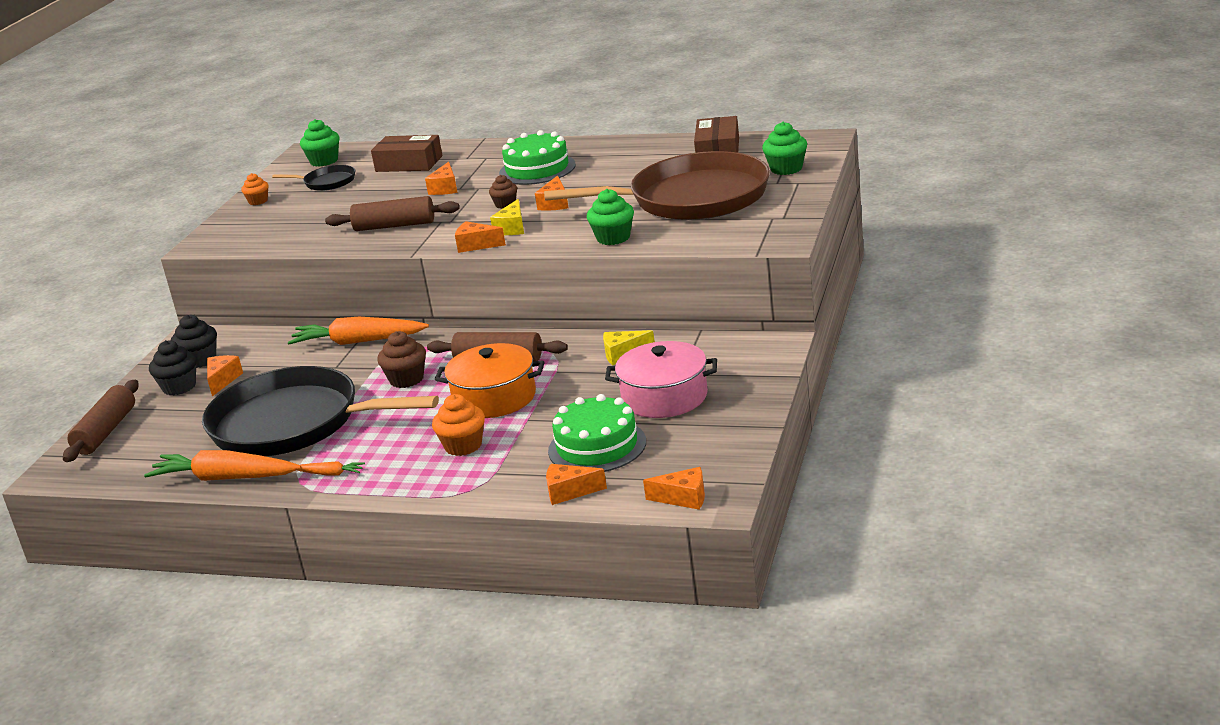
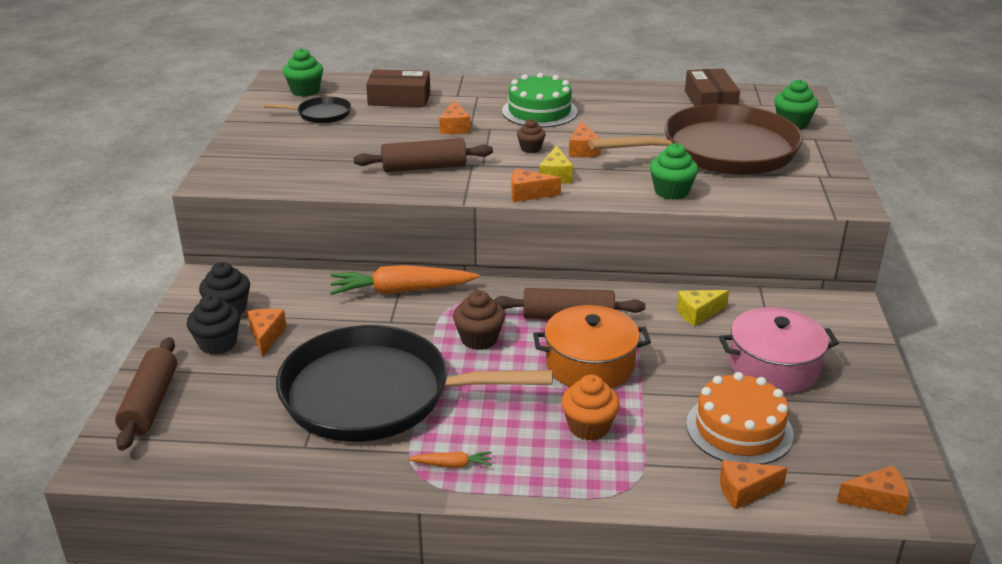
camera: 15 degrees left, 5 degrees up
(225, 478) = (326, 470): orange carrot -> none
(258, 201) = (254, 132): orange cupcake -> none
(597, 446) = (739, 429): green cake -> orange cake

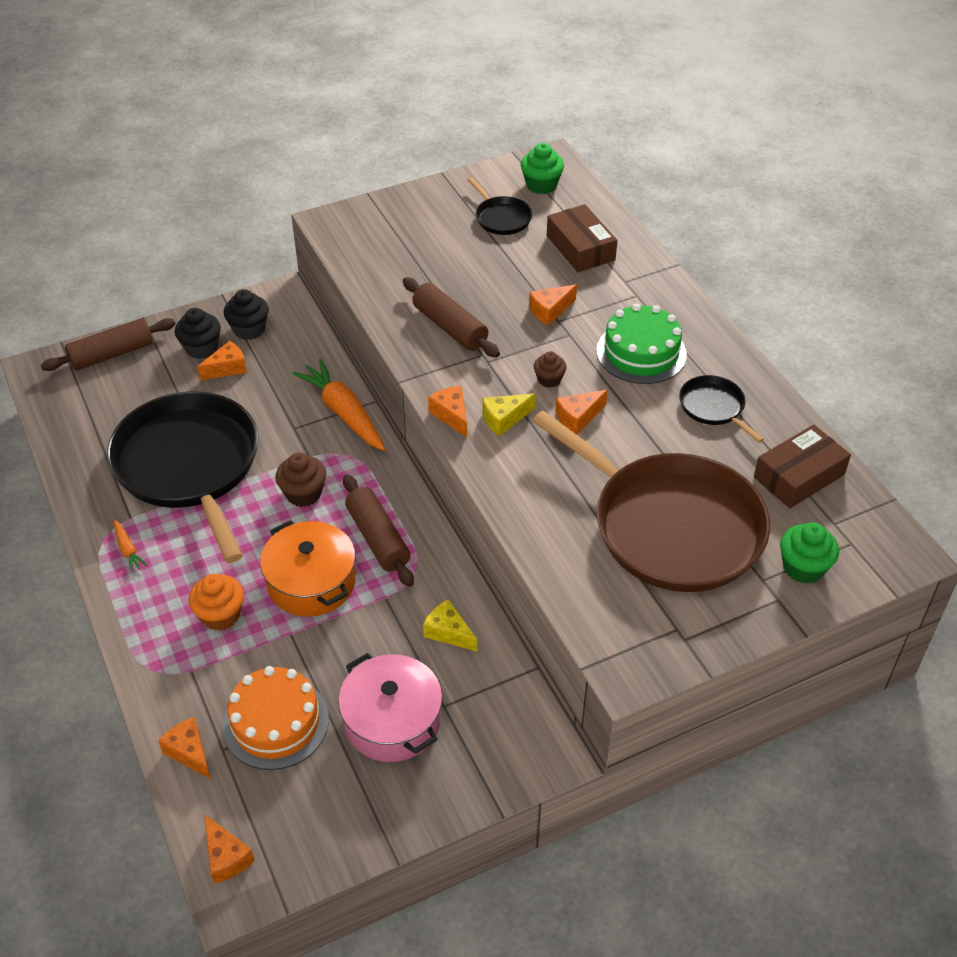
camera: 60 degrees right, 15 degrees up
(621, 106) = (714, 407): none -> black pan
(671, 191) = (537, 516): green cupcake -> none

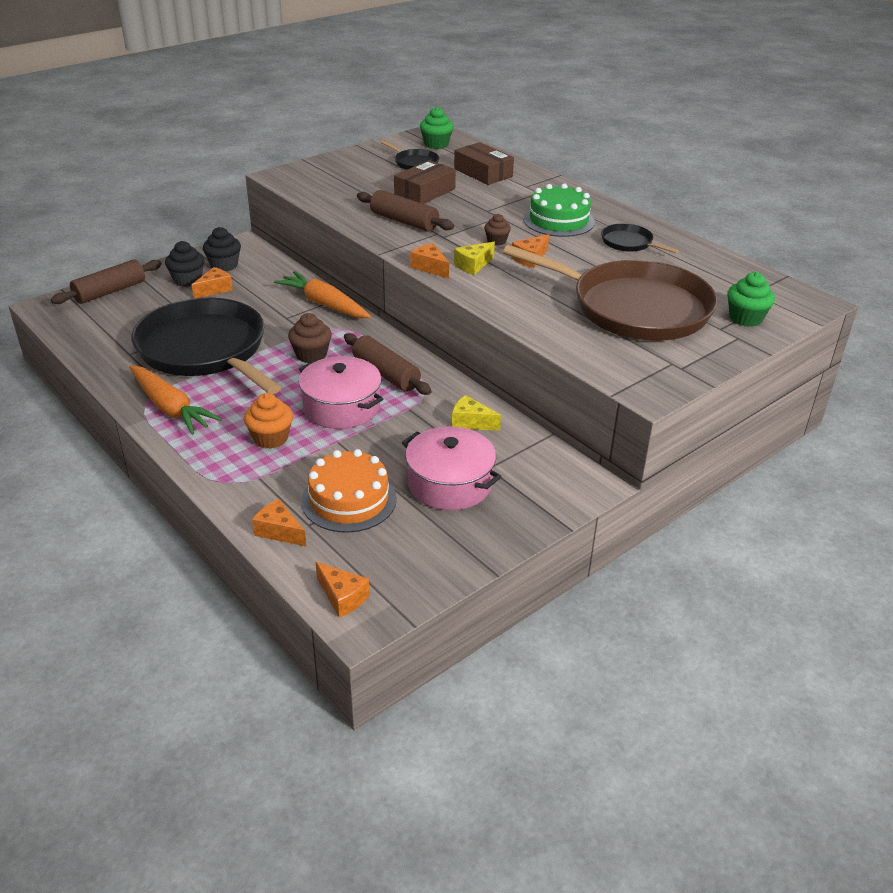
camera: 15 degrees left, 10 degrees down
(128, 550) = (170, 408): orange carrot -> orange carrot, size x2.20
(311, 582) = (341, 407): orange pot -> pink pot
(550, 310) = (477, 206): orange cheese -> none
(799, 476) = (712, 271): brown box -> brown box (424, 192)

